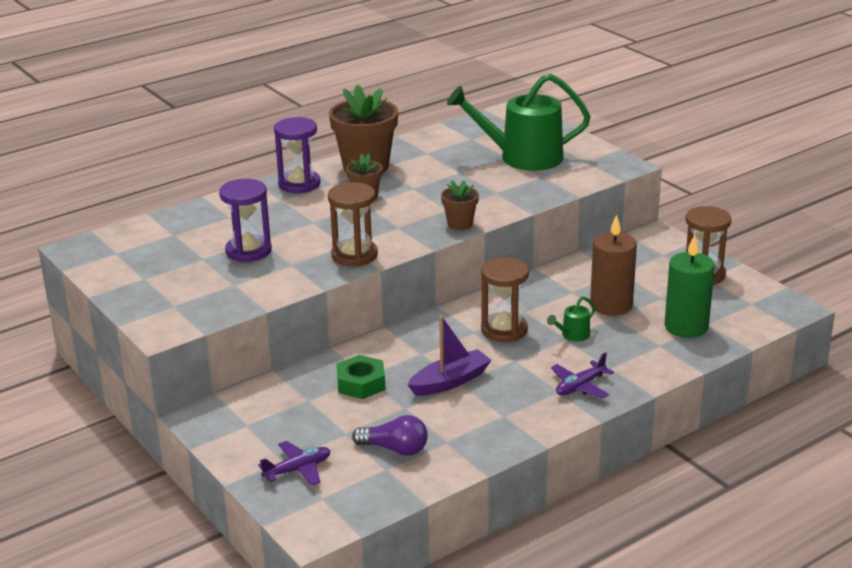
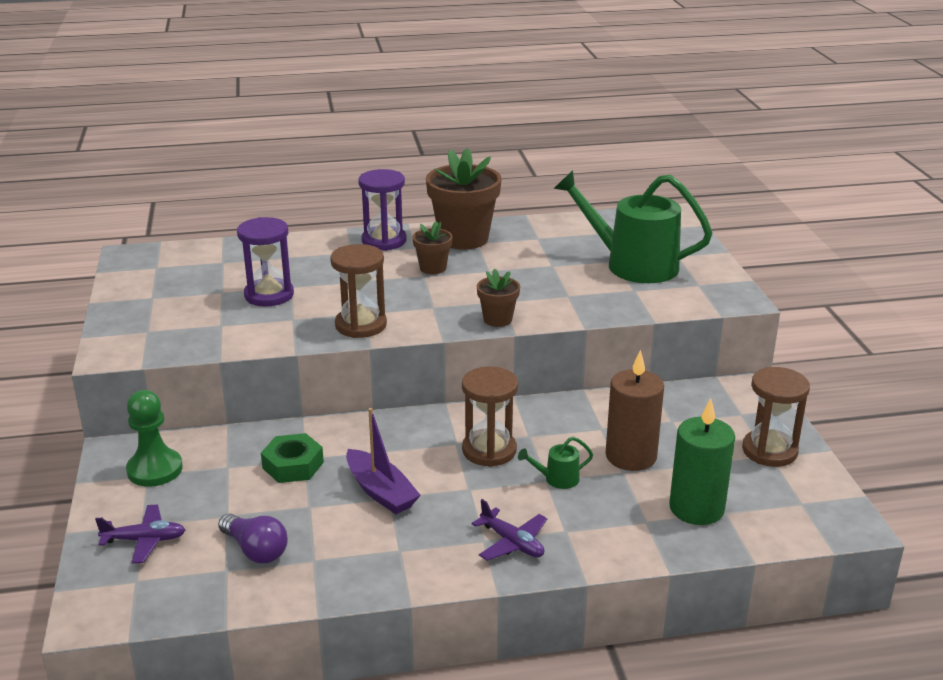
camera: 25 degrees right, 0 degrees up
(248, 419) = (155, 470): none -> green pawn
(450, 381) = (381, 491): purple boat -> purple boat turned 60 degrees clockwise
(580, 386) = (512, 543): purple plane -> purple plane turned 120 degrees counterclockwise

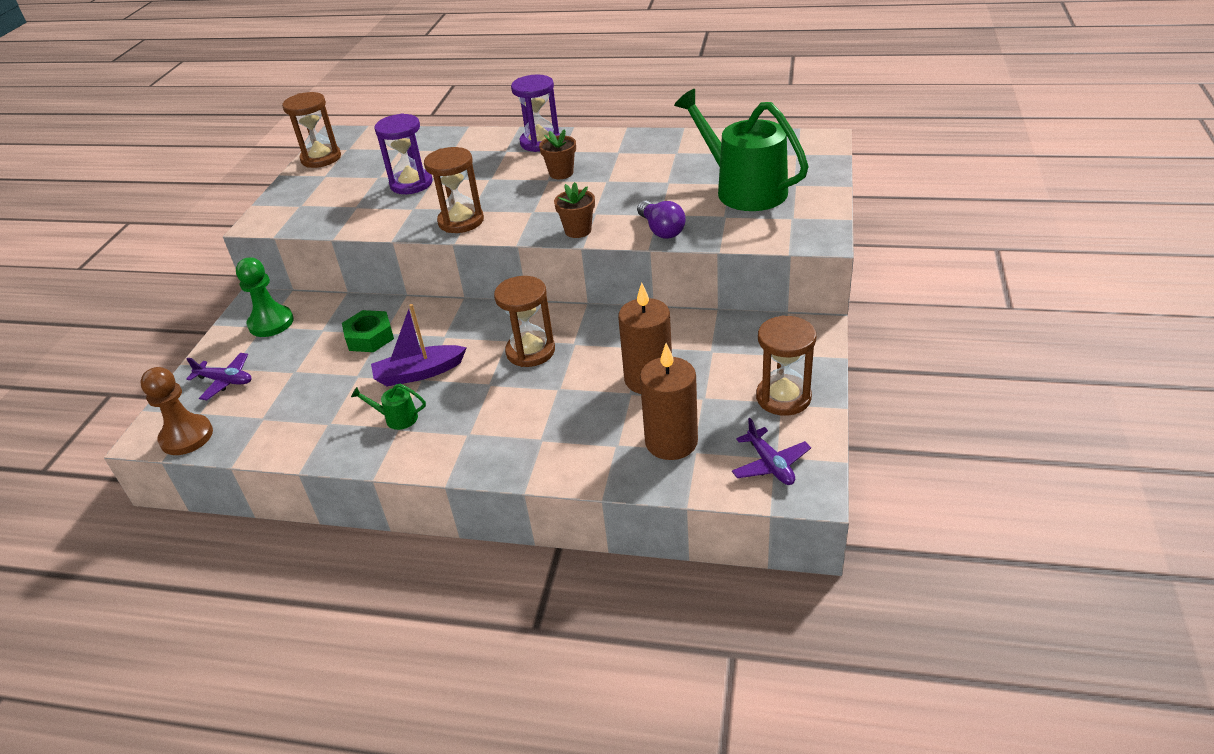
camera: 25 degrees right, 10 degrees up
(131, 280) = (321, 158): none -> brown hourglass
(141, 608) = (186, 437): none -> brown pawn
(255, 550) = (294, 406): purple light bulb -> purple light bulb (661, 230)
(381, 491) = (419, 373): purple boat -> purple boat turned 90 degrees clockwise
(463, 238) = (609, 147): brown flower pot -> none
(512, 543) = (489, 441): purple plane -> purple plane (770, 464)
(557, 479) = (569, 389): green watering can -> green watering can (397, 418)
(696, 508) = (671, 442): green candle -> brown candle

